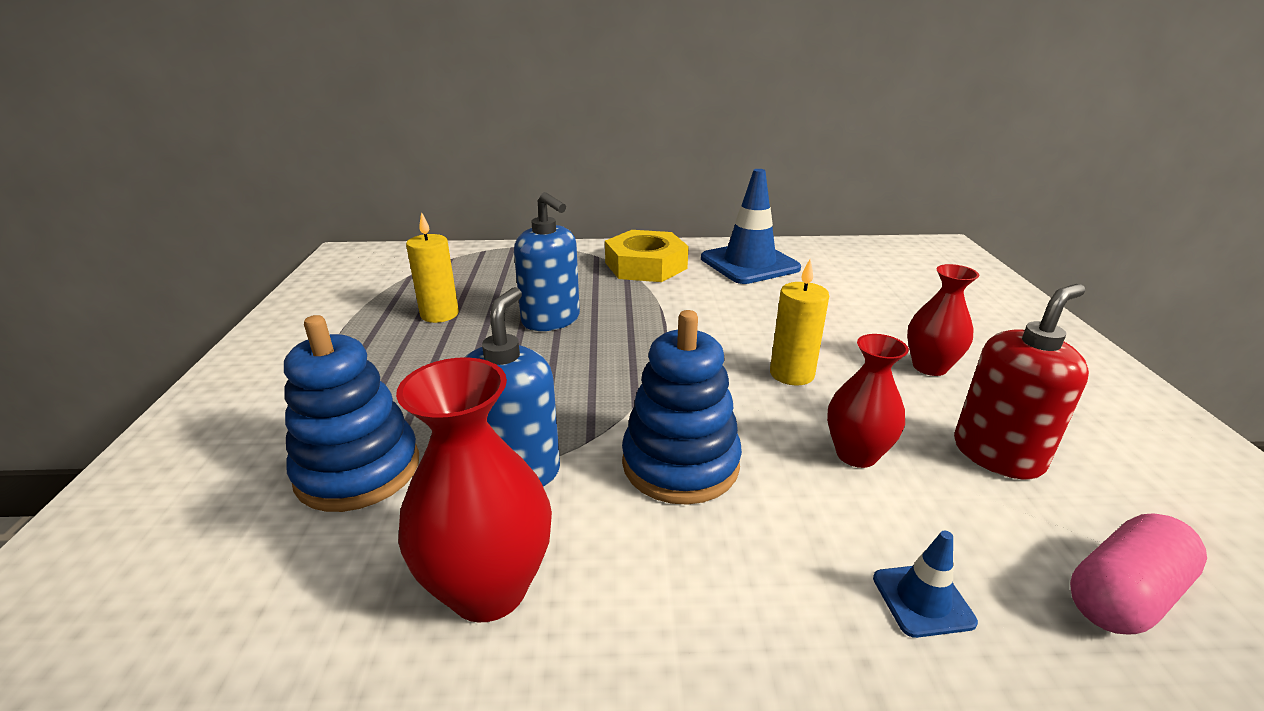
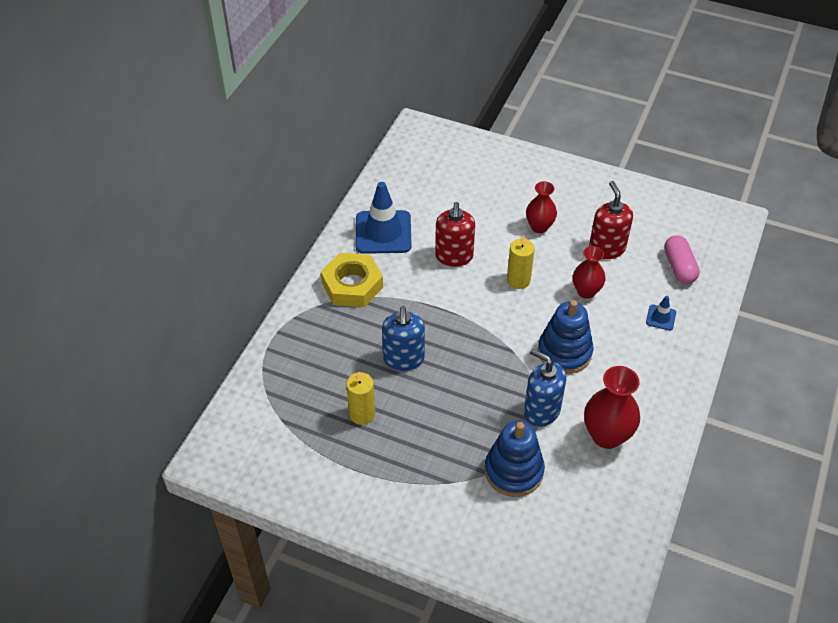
camera: 65 degrees left, 20 degrees up
(551, 320) = (404, 359): blue soap dispenser -> blue soap dispenser turned 105 degrees clockwise
(770, 313) = (454, 256): none -> red soap dispenser

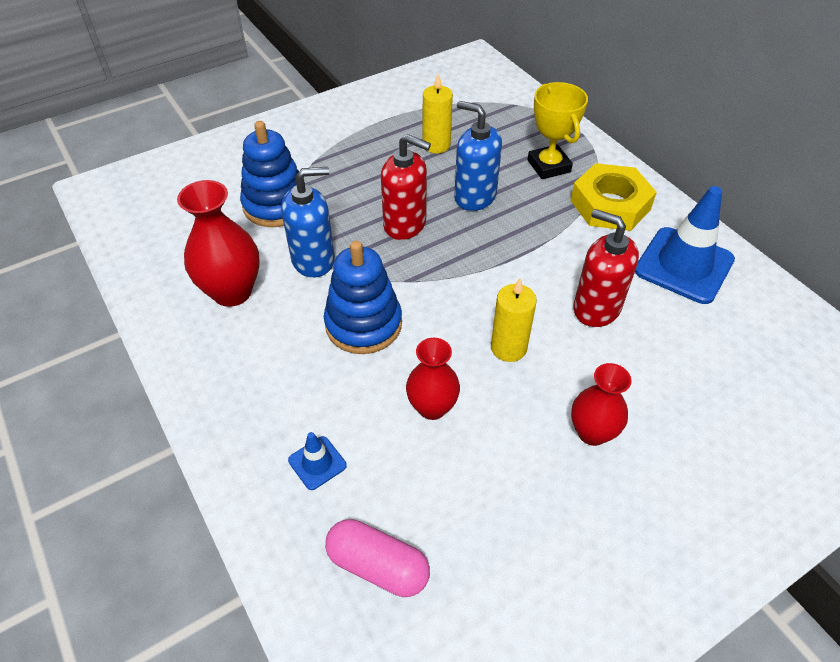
camera: 125 degrees right, 0 degrees up
(334, 334) = (548, 166): none -> yellow trophy
(606, 248) = (489, 490): red soap dispenser -> red soap dispenser (405, 224)

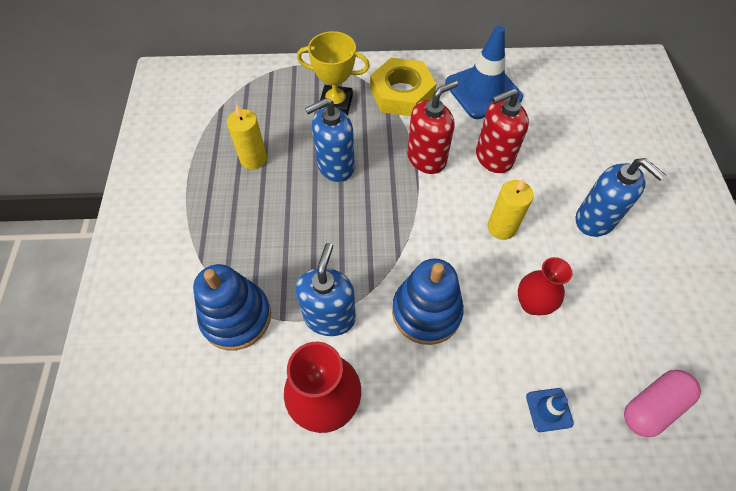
camera: 60 degrees left, 10 degrees up
(405, 224) = (333, 228): red soap dispenser -> red soap dispenser (426, 158)
(592, 432) = (595, 220): red vase -> blue soap dispenser

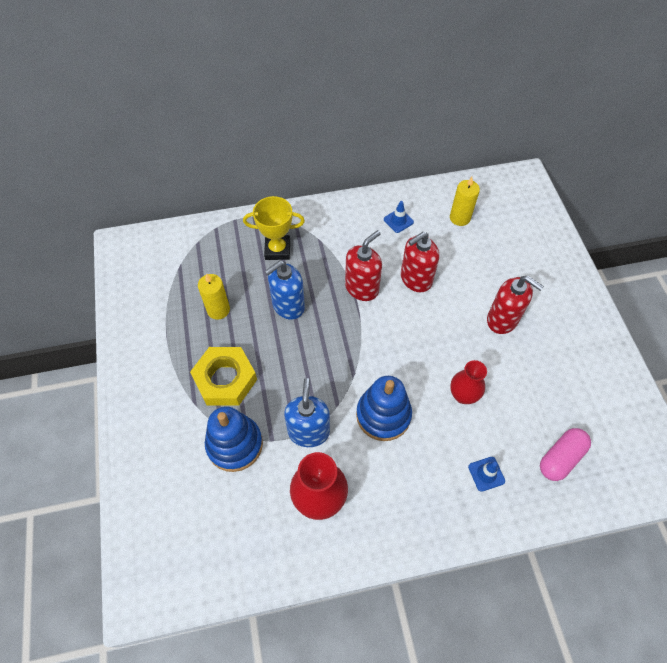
camera: 10 degrees left, 0 degrees up
(402, 93) = (331, 233): yellow nut -> yellow nut (225, 379)
(483, 90) = (398, 221): blue traffic cone -> blue traffic cone, size x0.46
(501, 227) = (431, 337): yellow candle -> yellow candle (459, 218)
(595, 220) = (502, 320): blue soap dispenser -> red soap dispenser

